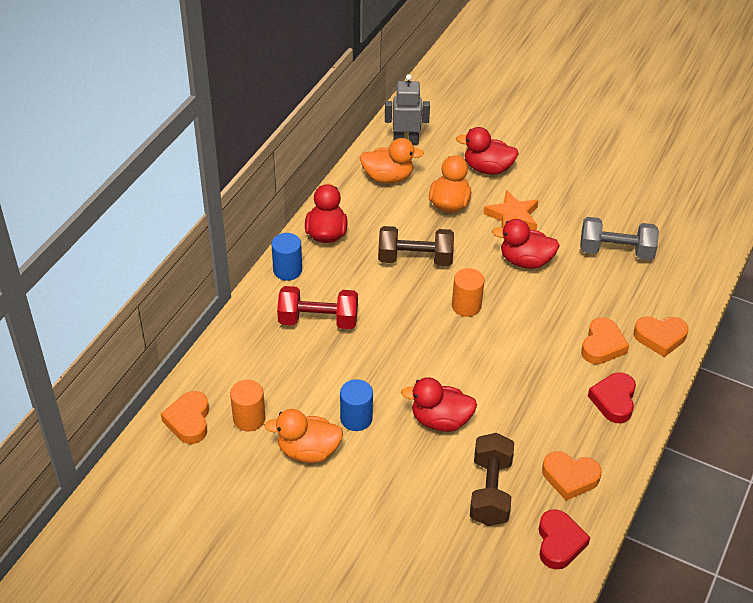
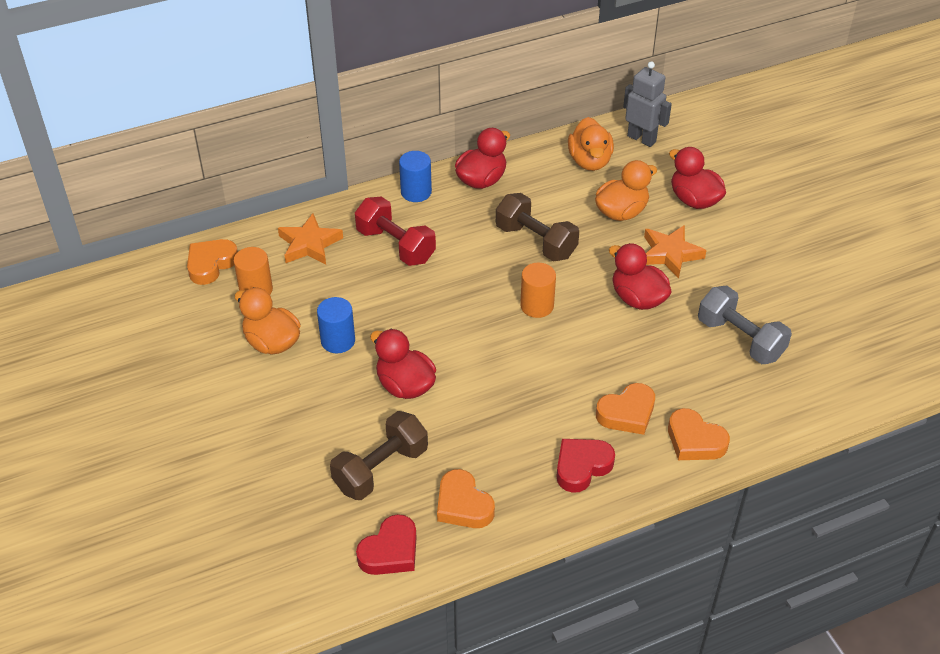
camera: 40 degrees right, 0 degrees up
(250, 358) = (309, 244): none -> orange star
(388, 177) = (590, 161): orange duck -> orange duck turned 45 degrees clockwise

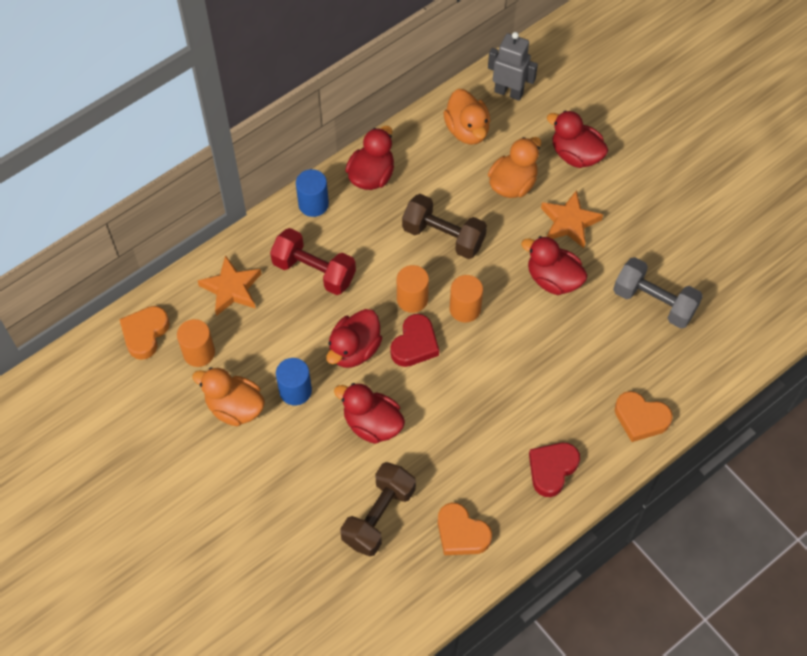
camera: 15 degrees left, 15 degrees up
(390, 551) = (413, 595): red heart -> red heart (415, 344)
(411, 318) = (354, 349): none -> red duck
(485, 287) = (412, 299): none -> orange cylinder
(627, 413) = (576, 405): orange heart -> none

